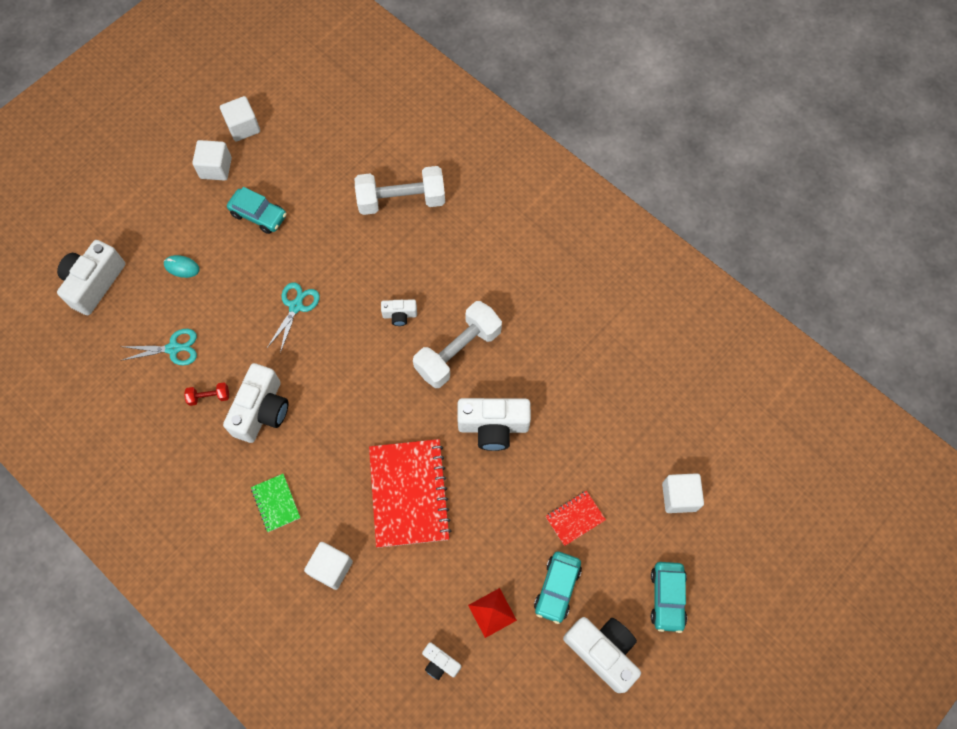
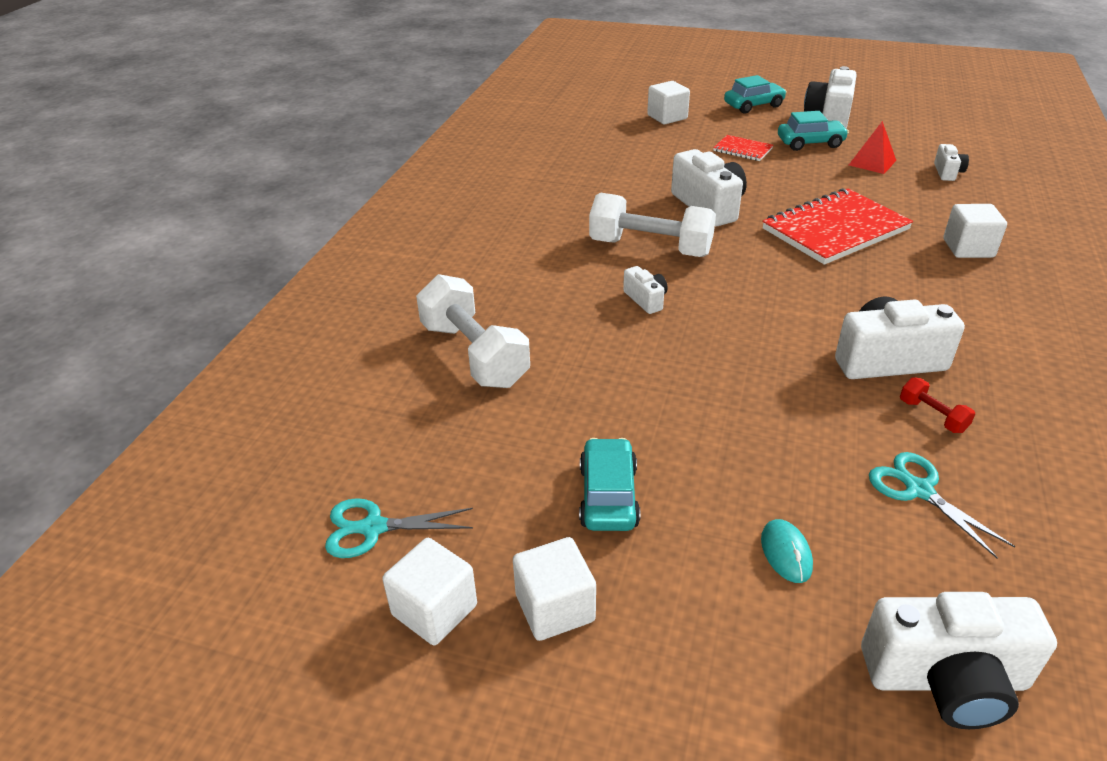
camera: 115 degrees left, 30 degrees down
(276, 503) = (966, 306): green notebook -> none
(296, 306) = (720, 389): turquoise scissors -> turquoise scissors (373, 528)

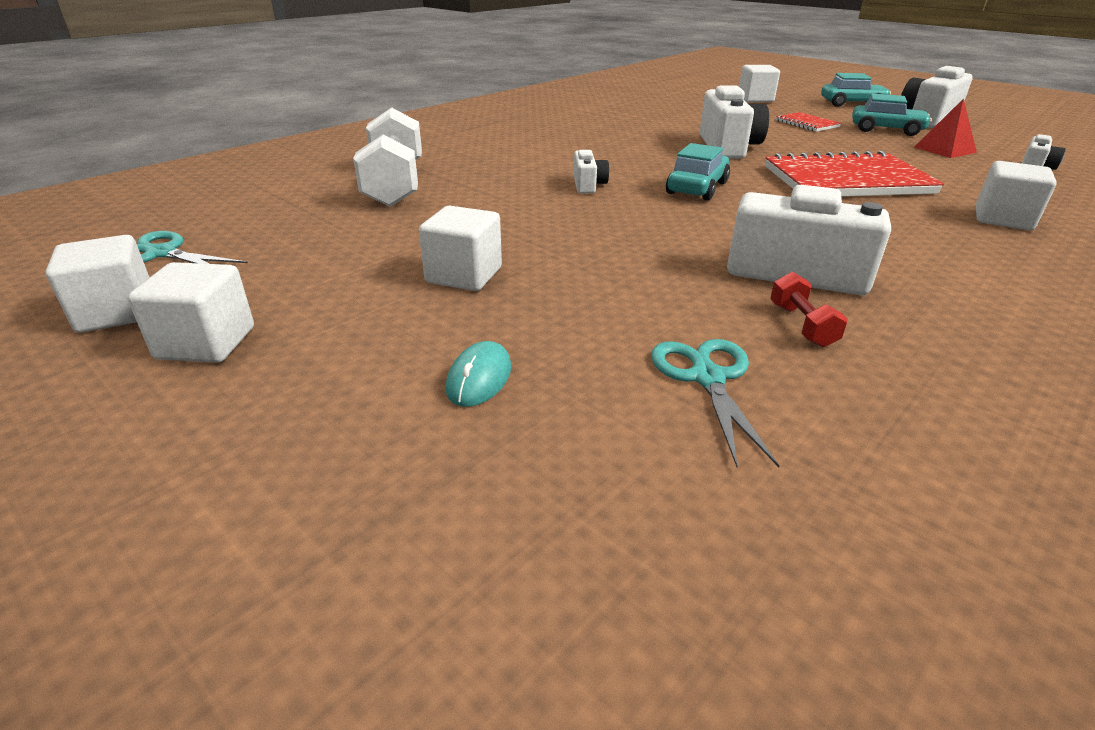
camera: 25 degrees right, 5 degrees down
(608, 496) = (369, 288): turquoise car -> turquoise car (697, 188)
(650, 248) = (636, 159): white dumbbell -> none
(665, 452) = (464, 275): none -> white cube
(946, 679) = (515, 562): white camera -> none

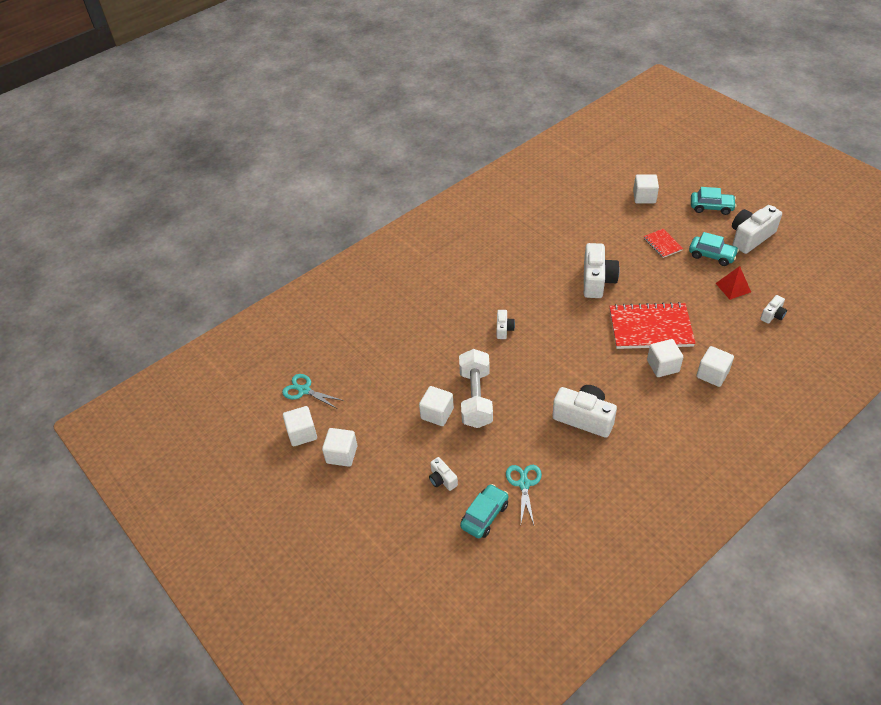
camera: 10 degrees right, 15 degrees up
(395, 184) = (401, 325): white dumbbell -> white dumbbell (476, 398)
(479, 378) = (442, 479): turquoise mouse -> white camera
(697, 188) = (562, 334): turquoise car -> turquoise car (484, 515)
(802, 325) = (571, 456): red dumbbell -> none
(903, 213) = (663, 366): none -> white cube

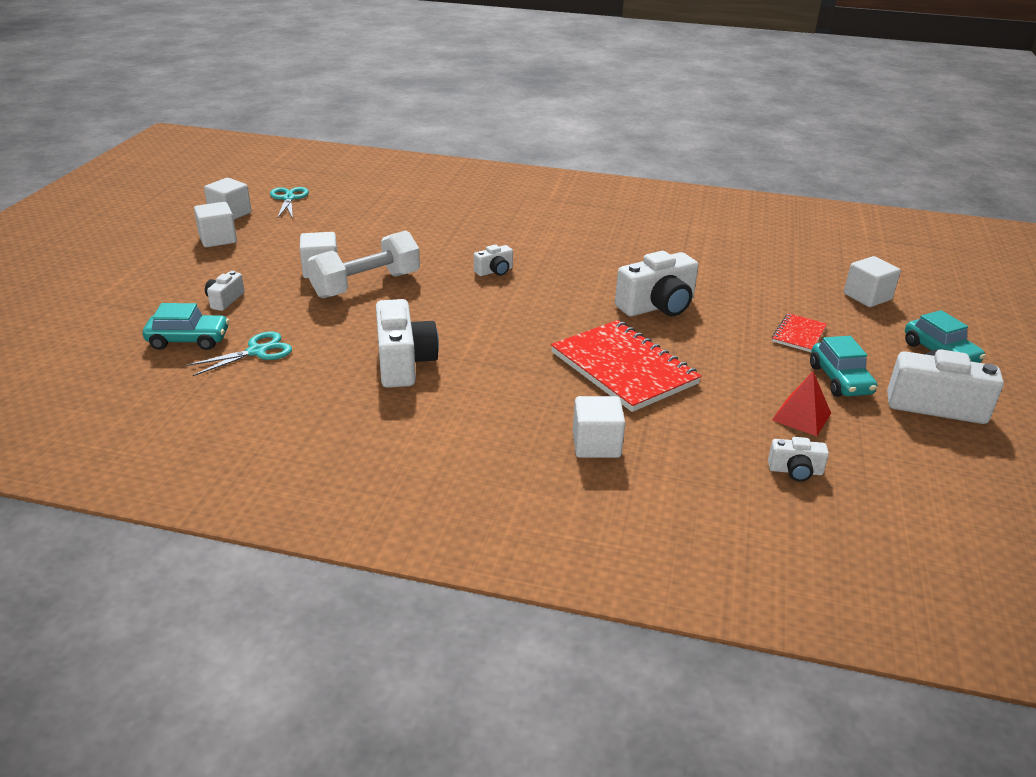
camera: 50 degrees right, 15 degrees down
(663, 366) = (563, 397): white cube -> none

